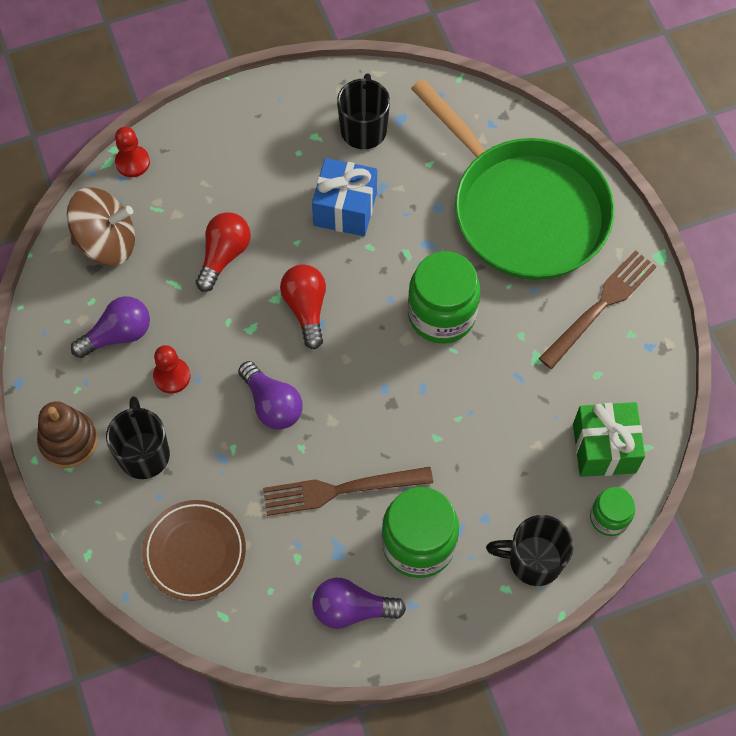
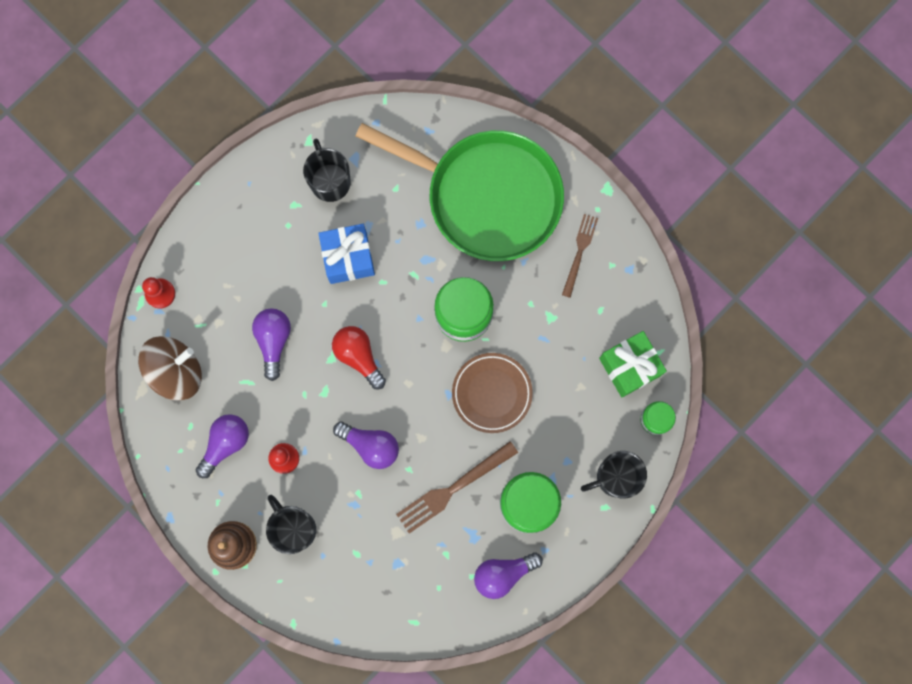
camera: 25 degrees left, 15 degrees up
(195, 552) = (370, 585): brown plate -> brown plate (492, 393)
(224, 255) = (273, 341): red light bulb -> purple light bulb
(600, 306) = (579, 252): brown fork -> brown fork, size x0.65

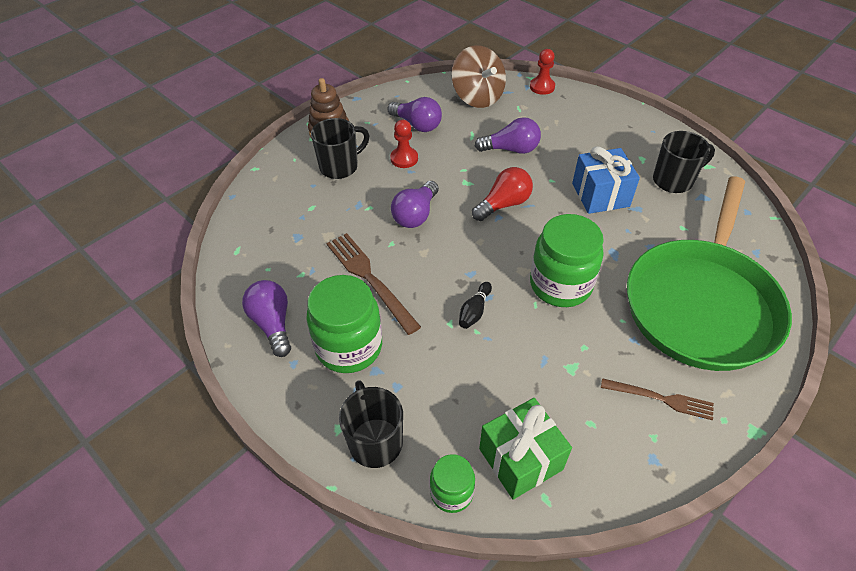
camera: 90 degrees right, 30 degrees down
(492, 393) = (474, 311): brown plate -> black bowling pin

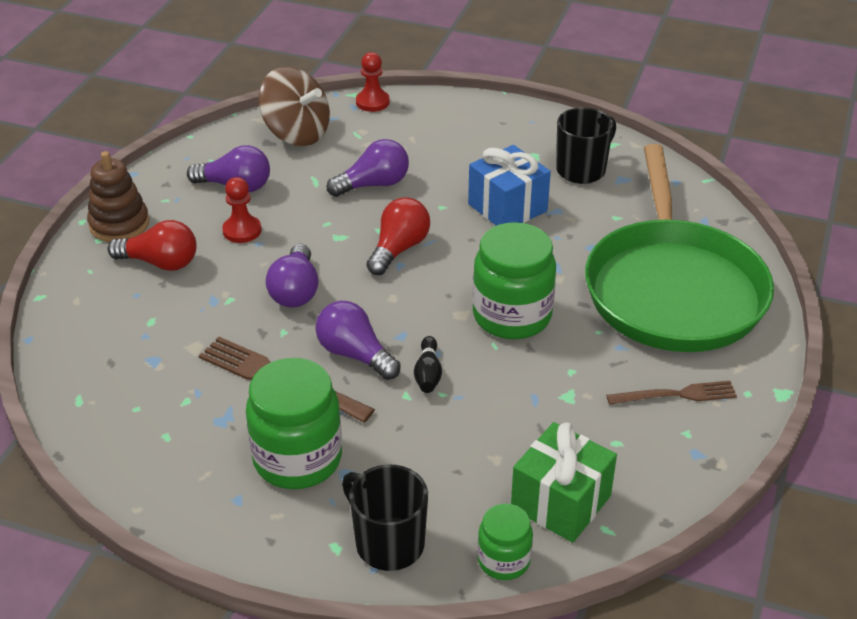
camera: 25 degrees left, 10 degrees down
(272, 324) = (183, 466): purple light bulb -> purple light bulb (355, 354)
(340, 167) = (160, 263): black mug -> red light bulb

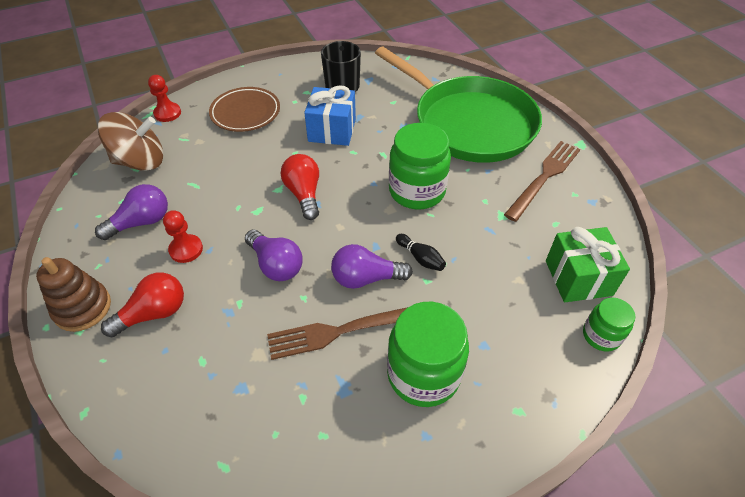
camera: 45 degrees left, 10 degrees up
(374, 184) = (236, 164): purple light bulb -> none
(388, 543) = (540, 381): black mug -> none
(444, 142) = (245, 113): none -> brown plate
(676, 395) = (544, 177): brown fork -> brown fork, size x1.53

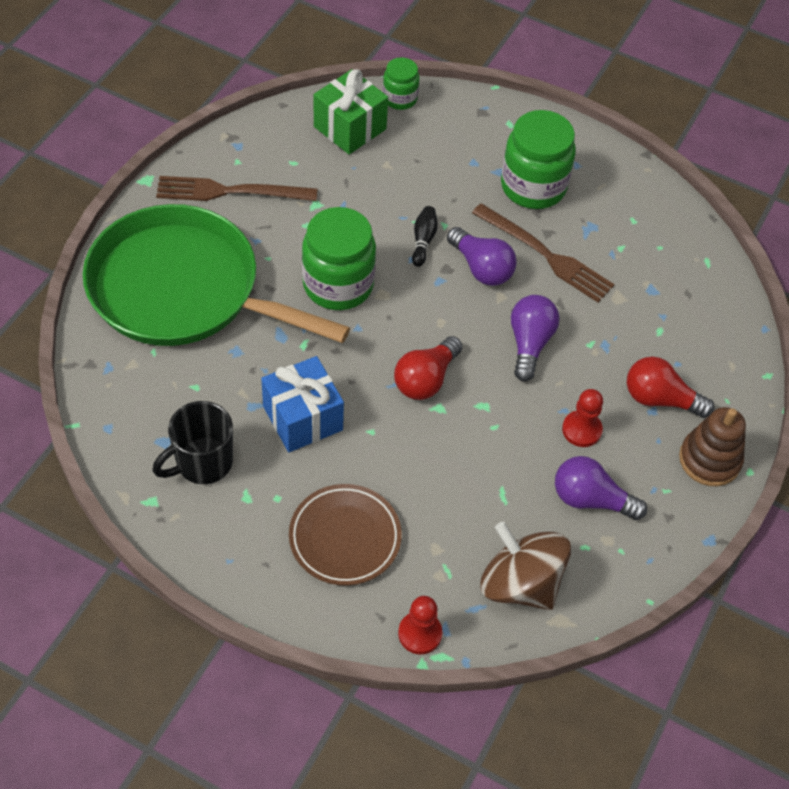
camera: 130 degrees left, 5 degrees up
(469, 123) = (182, 290): green pan -> green pan turned 75 degrees counterclockwise

